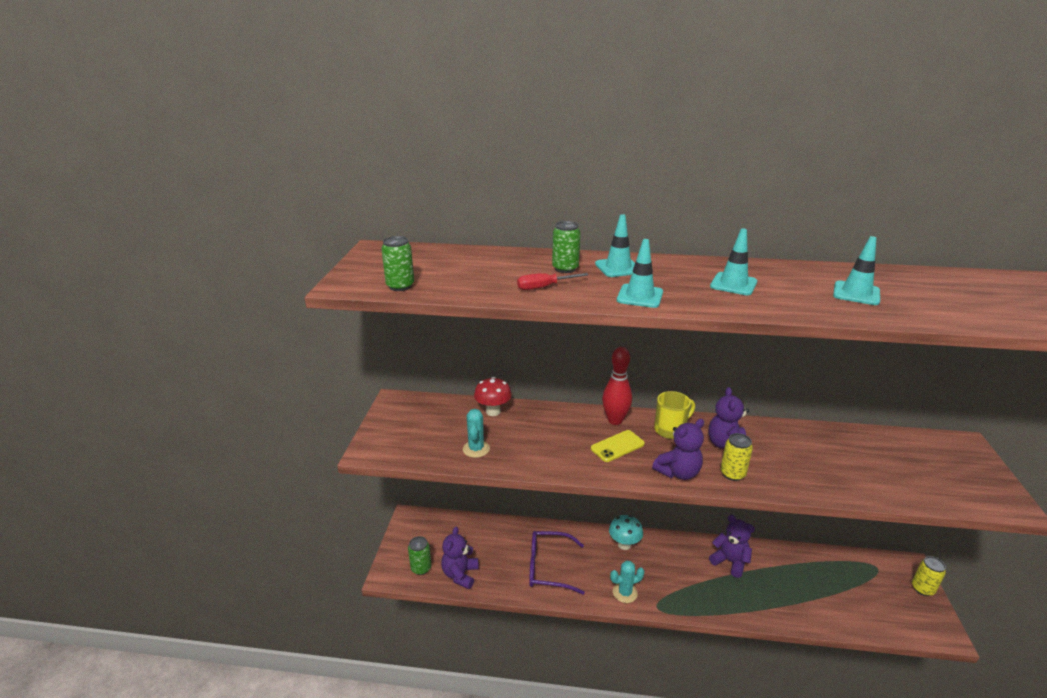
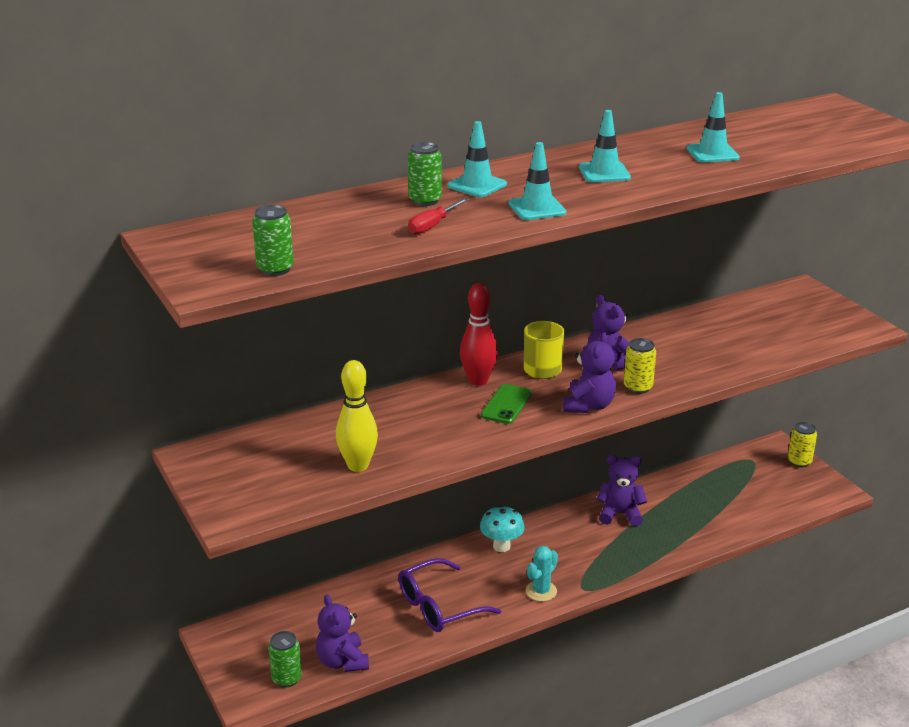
camera: 35 degrees left, 0 degrees up
(476, 449) = (358, 465): turquoise cactus -> yellow bowling pin
(493, 411) = (332, 421): red mushroom -> none
(617, 446) = (506, 404): yellow phone -> green phone

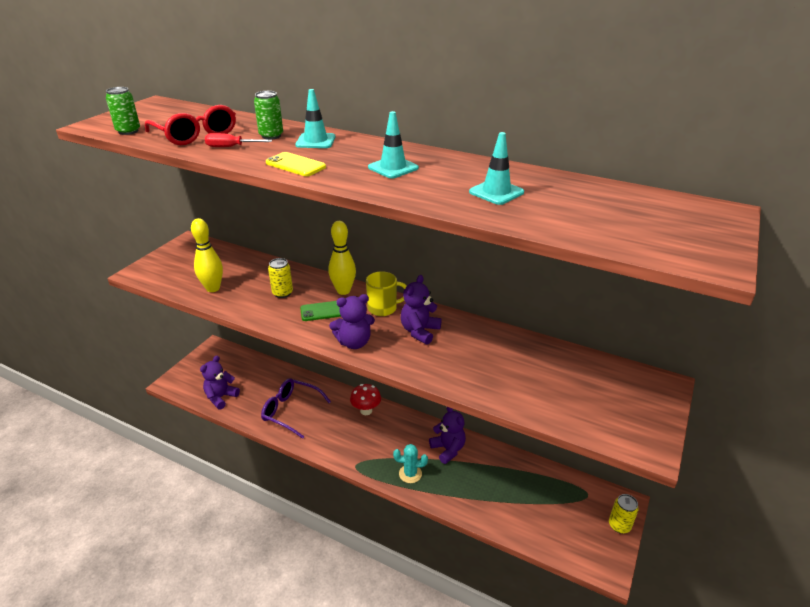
camera: 55 degrees right, 5 degrees up
(286, 678) = (196, 385): green can -> none
(357, 235) = (196, 135): none -> red glasses
(478, 381) = (343, 291): red bowling pin -> yellow bowling pin
(501, 546) = (366, 411): turquoise mushroom -> red mushroom
(537, 208) = (295, 165): turquoise traffic cone -> yellow phone
(541, 591) = (337, 447): turquoise cactus -> turquoise cactus (410, 474)
(638, 387) = (400, 355): yellow can -> yellow can (282, 293)

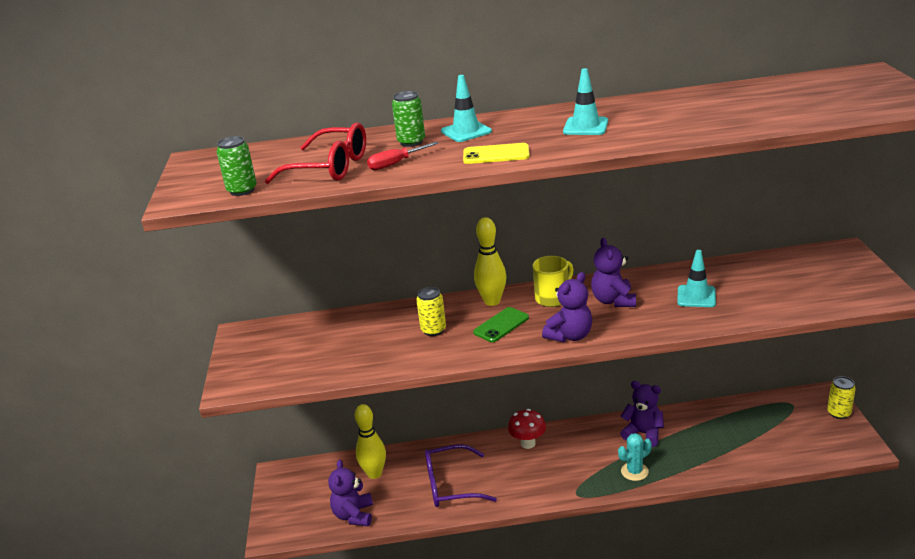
camera: 30 degrees left, 5 degrees down
(213, 288) = (350, 360): yellow bowling pin -> yellow bowling pin (374, 473)
(496, 192) = (703, 114): turquoise traffic cone -> turquoise traffic cone (696, 296)

